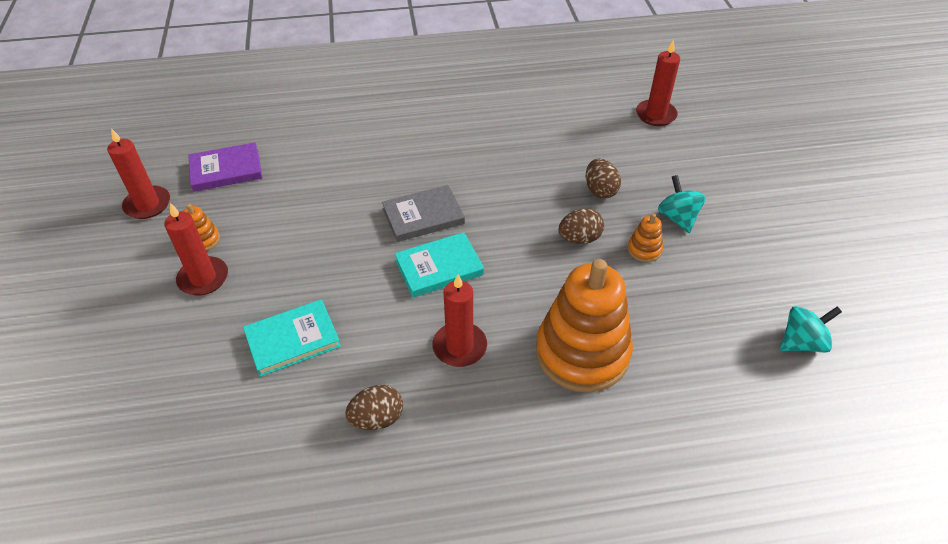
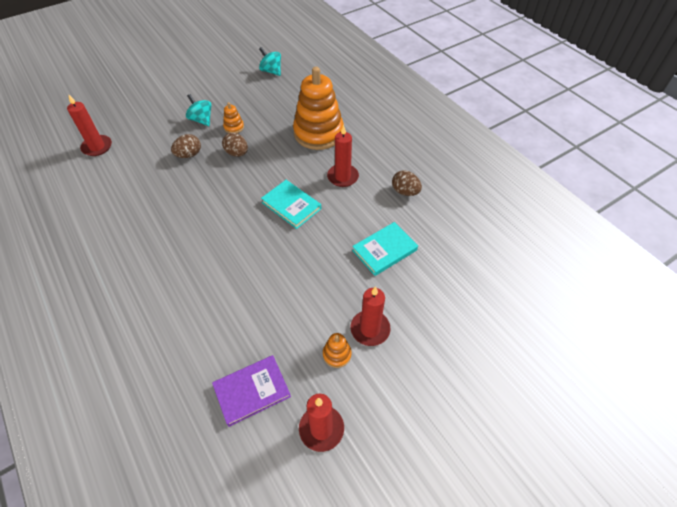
camera: 115 degrees left, 5 degrees up
(226, 170) = (252, 391): purple book -> purple book turned 75 degrees counterclockwise
(292, 340) = (384, 250): turquoise book -> turquoise book turned 75 degrees counterclockwise
(423, 216) = (250, 230): grey book -> none
(677, 218) = (201, 120): turquoise spinning top -> turquoise spinning top turned 90 degrees clockwise

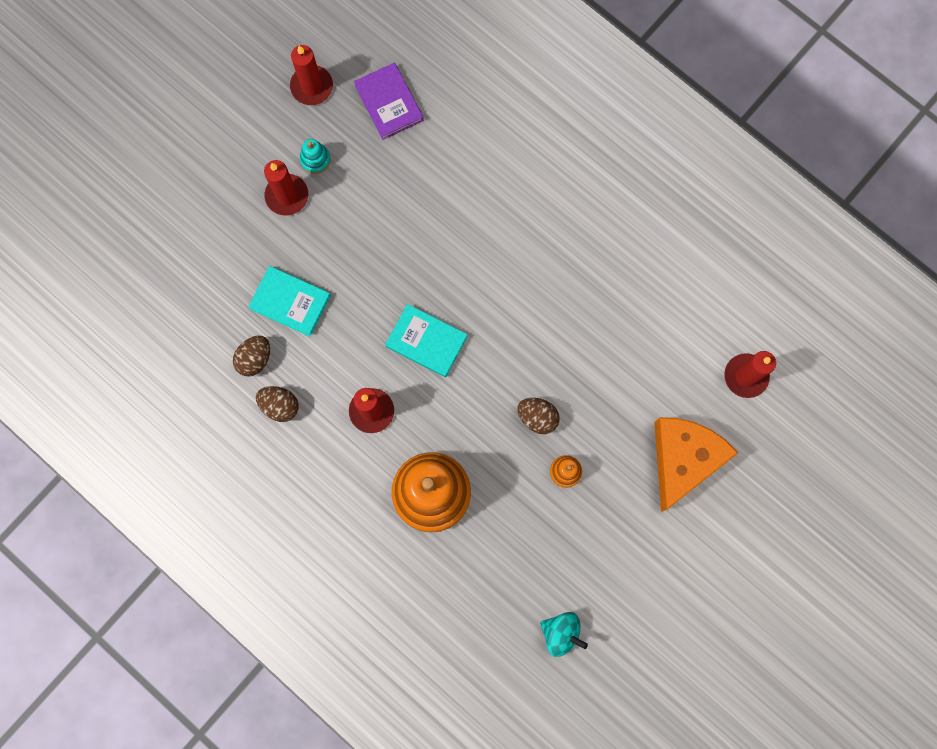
camera: 165 degrees right, 25 degrees up
(162, 119) = (683, 459): none -> orange cheese
(189, 155) = (605, 396): brown egg -> brown egg (255, 359)
(201, 120) = (622, 474): turquoise spinning top -> none
(252, 391) = (389, 103): purple book -> purple book turned 75 degrees counterclockwise
(337, 354) = (315, 159): orange stacking toy -> turquoise stacking toy
(384, 250) = (290, 302): turquoise book -> turquoise book turned 75 degrees clockwise

